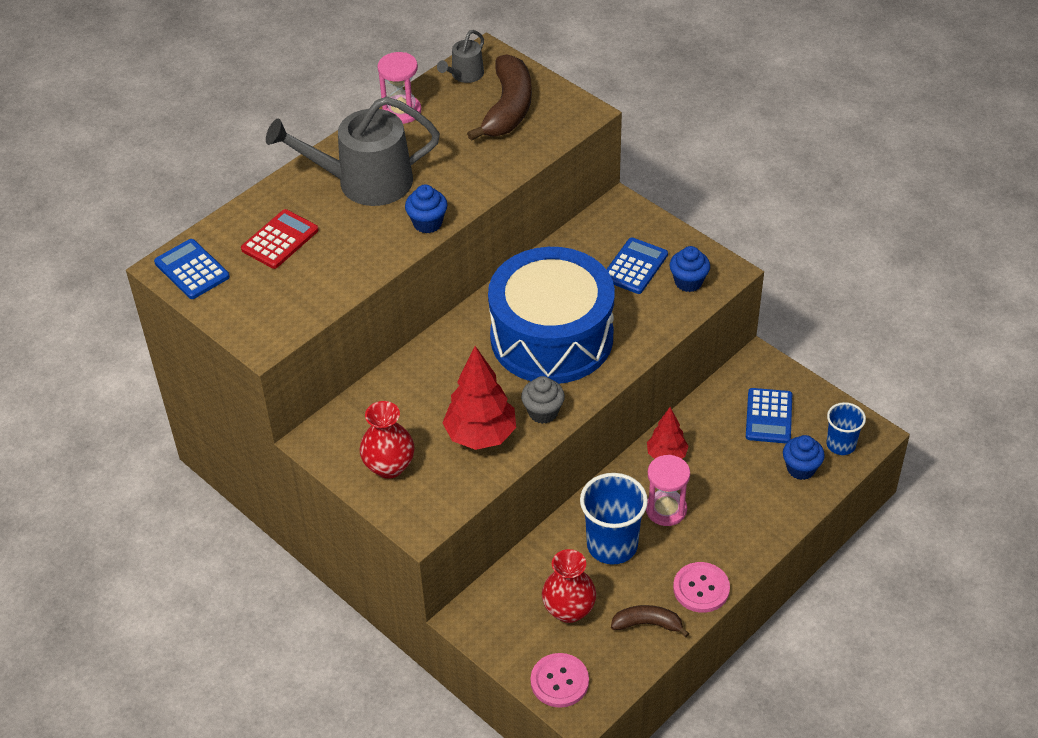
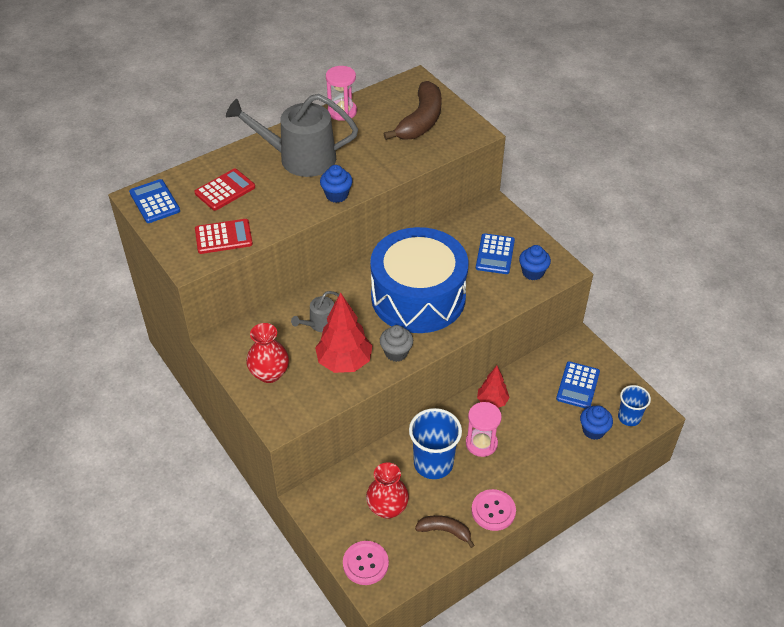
camera: 10 degrees right, 0 degrees up
(297, 301) = (223, 237): none -> red calculator
(465, 75) = (396, 92): grey watering can -> grey watering can (320, 324)
(635, 266) = (495, 254): blue calculator -> blue calculator turned 150 degrees clockwise

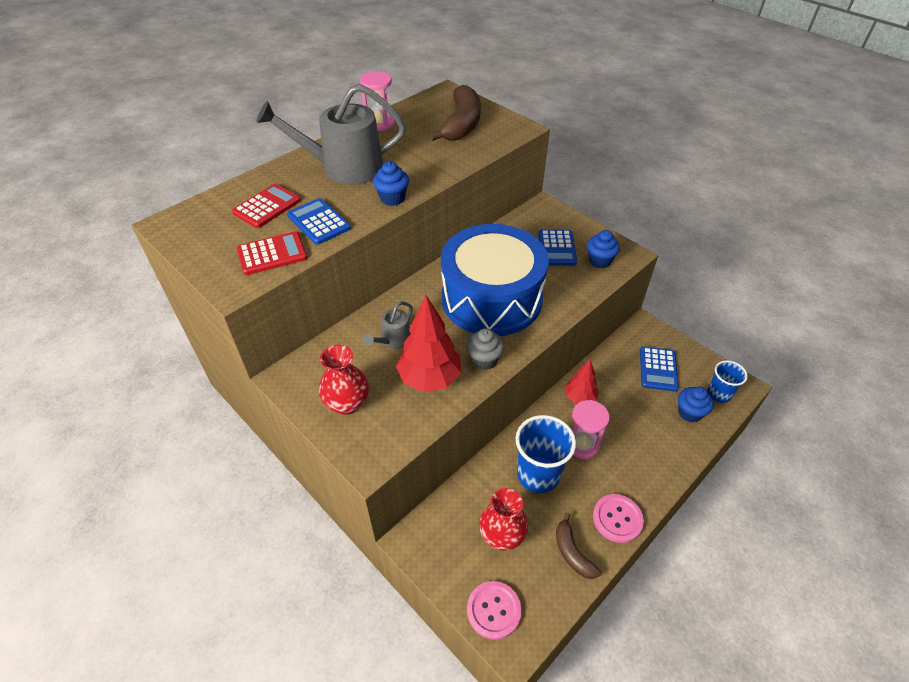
camera: 10 degrees left, 0 degrees up
(155, 202) = (187, 226): blue calculator -> blue calculator (319, 222)
(445, 531) = (572, 552): brown banana -> brown banana turned 120 degrees counterclockwise

